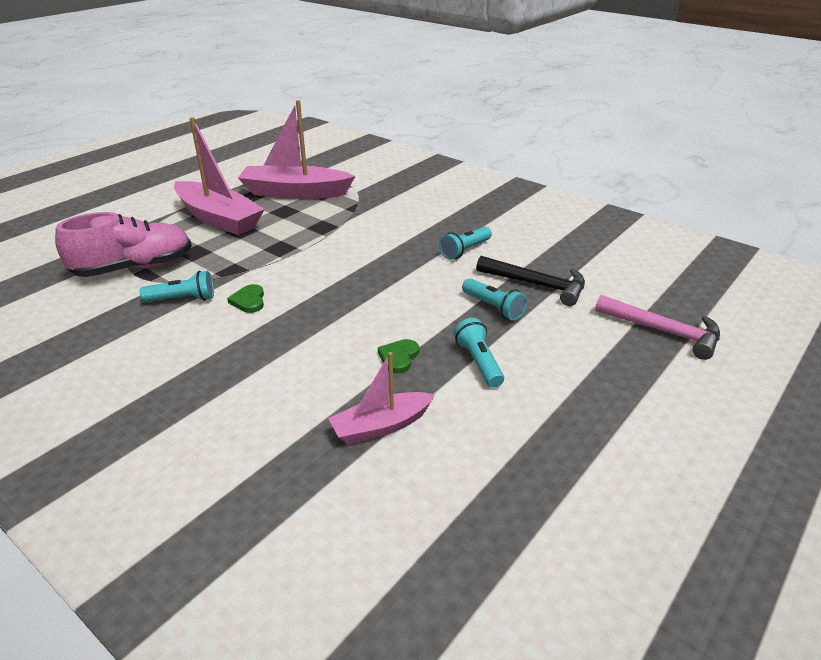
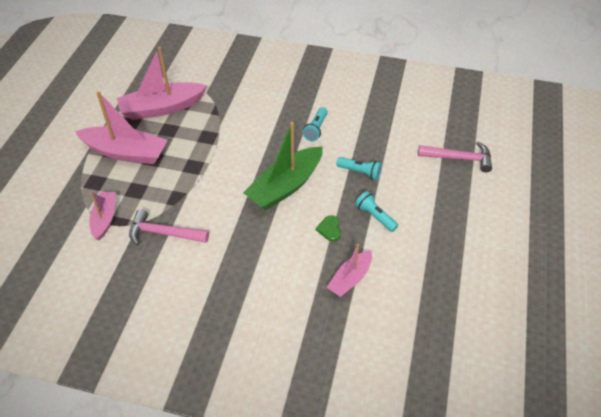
camera: 25 degrees left, 15 degrees up
(134, 268) = (105, 219): pink shoe -> pink boat
(183, 299) = (163, 233): turquoise flashlight -> pink hammer
(249, 301) = (208, 219): green heart -> none
(376, 295) = (285, 186): none -> green boat
(537, 285) = (375, 145): black hammer -> none

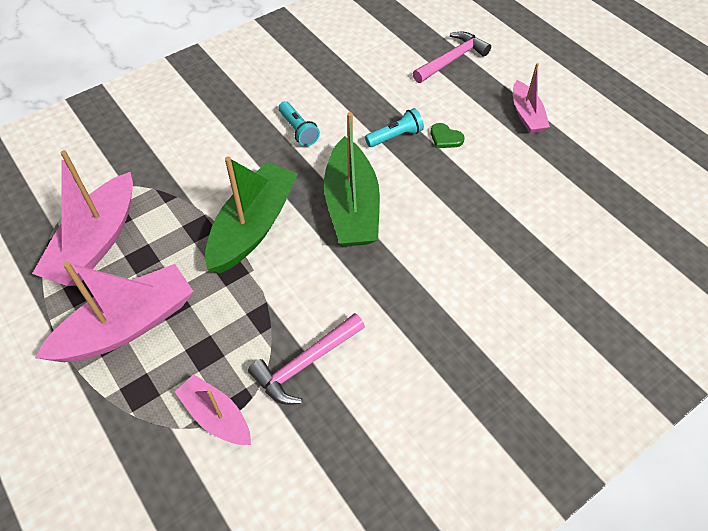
camera: 50 degrees left, 5 degrees up
(229, 156) = (253, 226): none -> green boat
(329, 229) = (446, 208): green heart -> green heart (445, 138)
(350, 279) = (524, 233): pink boat -> pink boat (526, 115)
(375, 216) = (464, 163): turquoise flashlight -> none

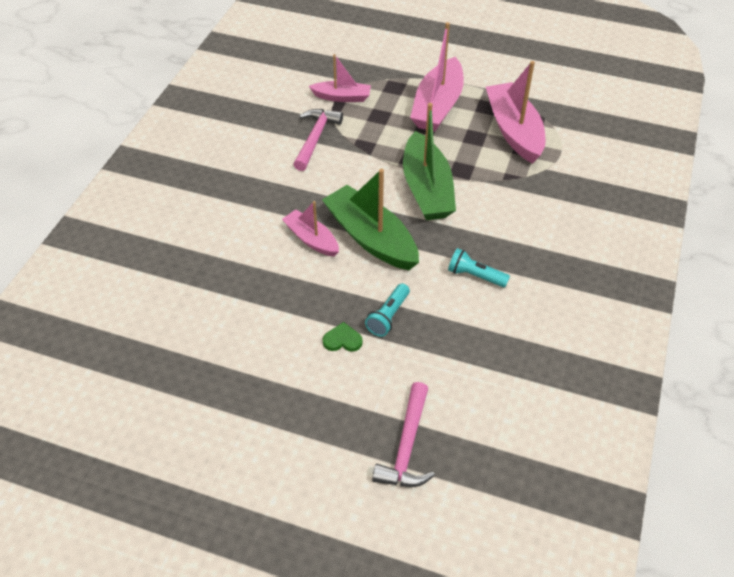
camera: 145 degrees right, 5 degrees down
(526, 115) = (280, 413): pink boat -> pink boat (311, 239)

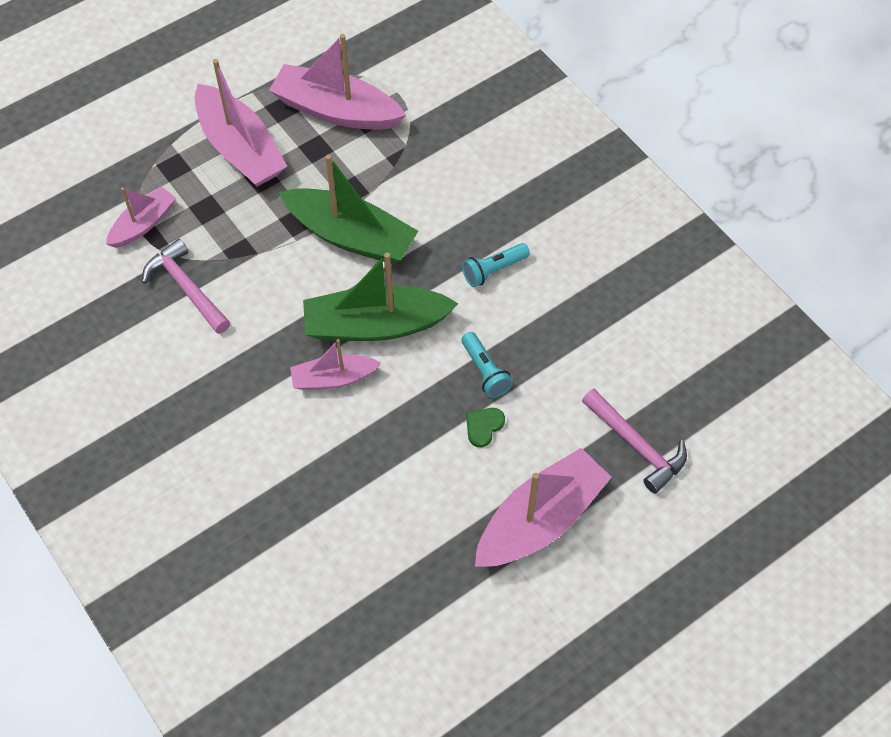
camera: 55 degrees left, 10 degrees up
(293, 417) = (540, 520): none -> pink boat

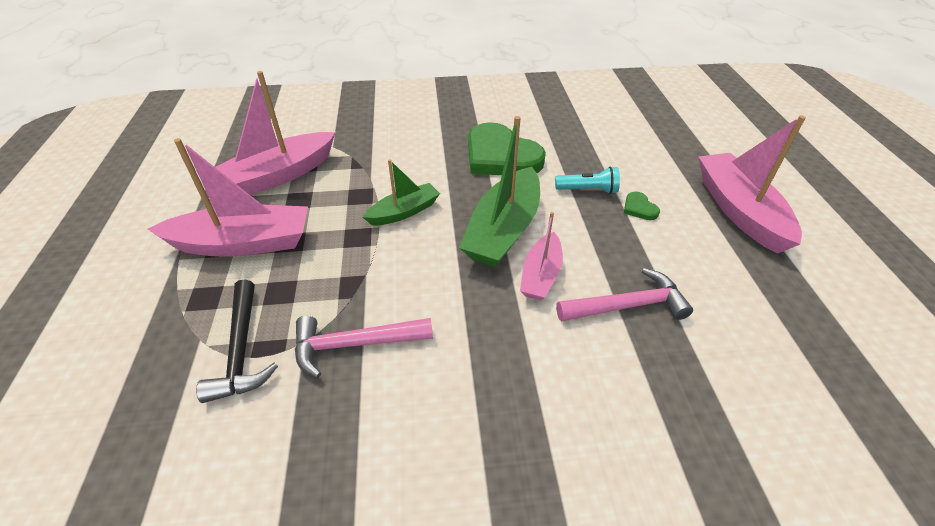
camera: 60 degrees left, 15 degrees down
(143, 224) = (241, 350): pink boat -> black hammer
(351, 236) = (404, 212): green boat -> green boat, size x0.58
(494, 270) = (500, 156): turquoise flashlight -> green heart
(637, 446) = (689, 149): pink hammer -> pink hammer (628, 305)

